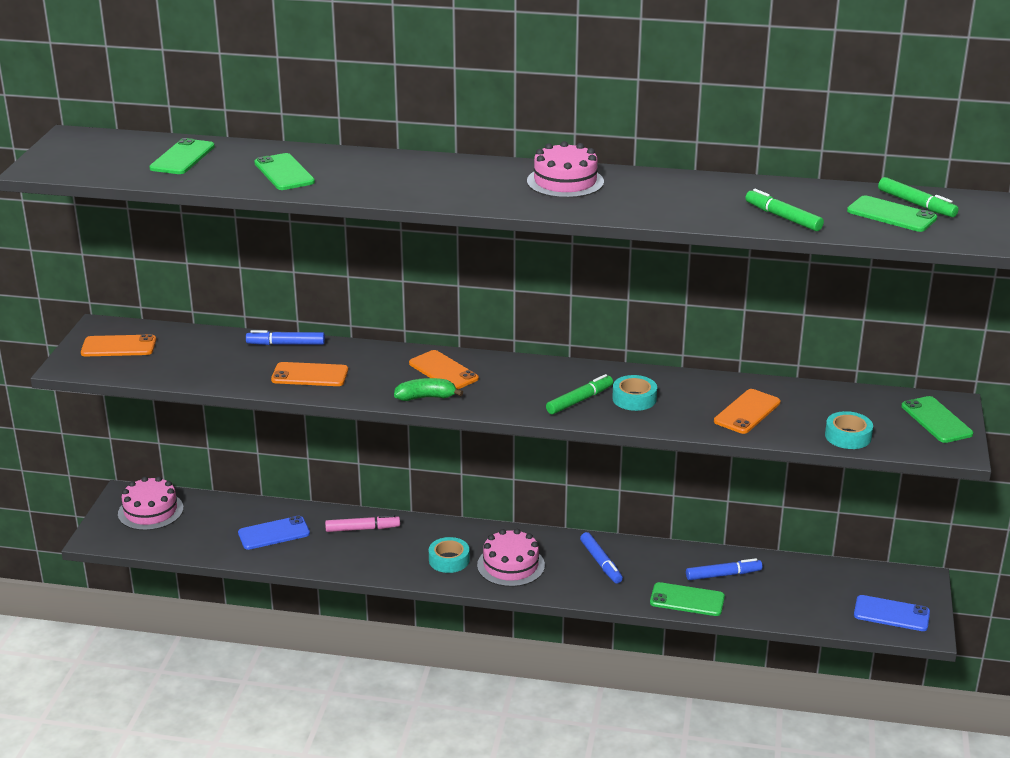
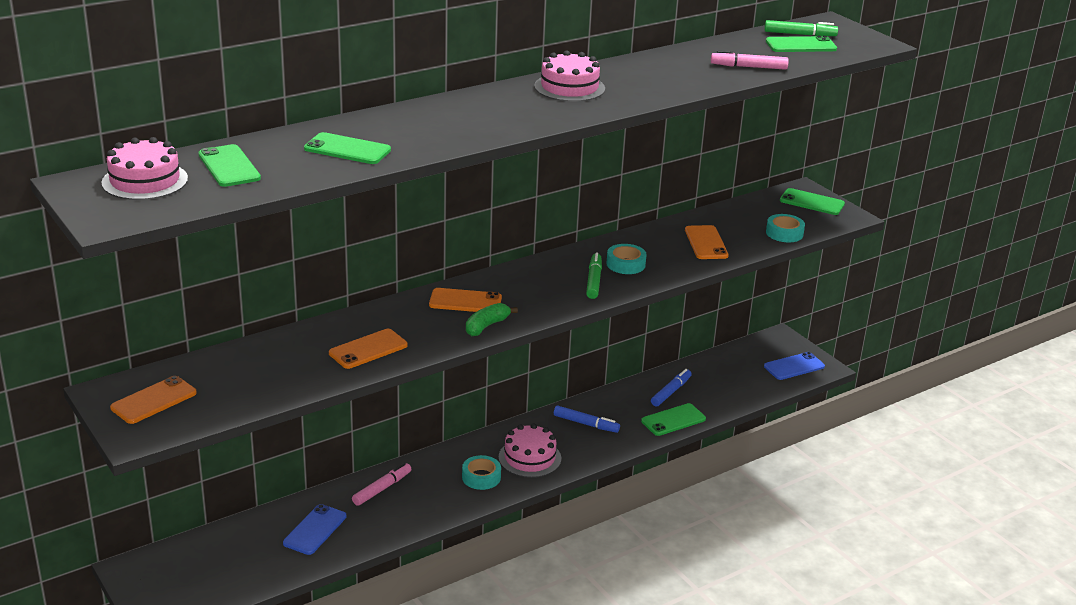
camera: 45 degrees left, 0 degrees up
(150, 511) = (175, 569): pink cake -> pink cake (145, 181)
(286, 344) = (304, 334): blue marker -> none
(783, 217) = (749, 67): green marker -> pink marker

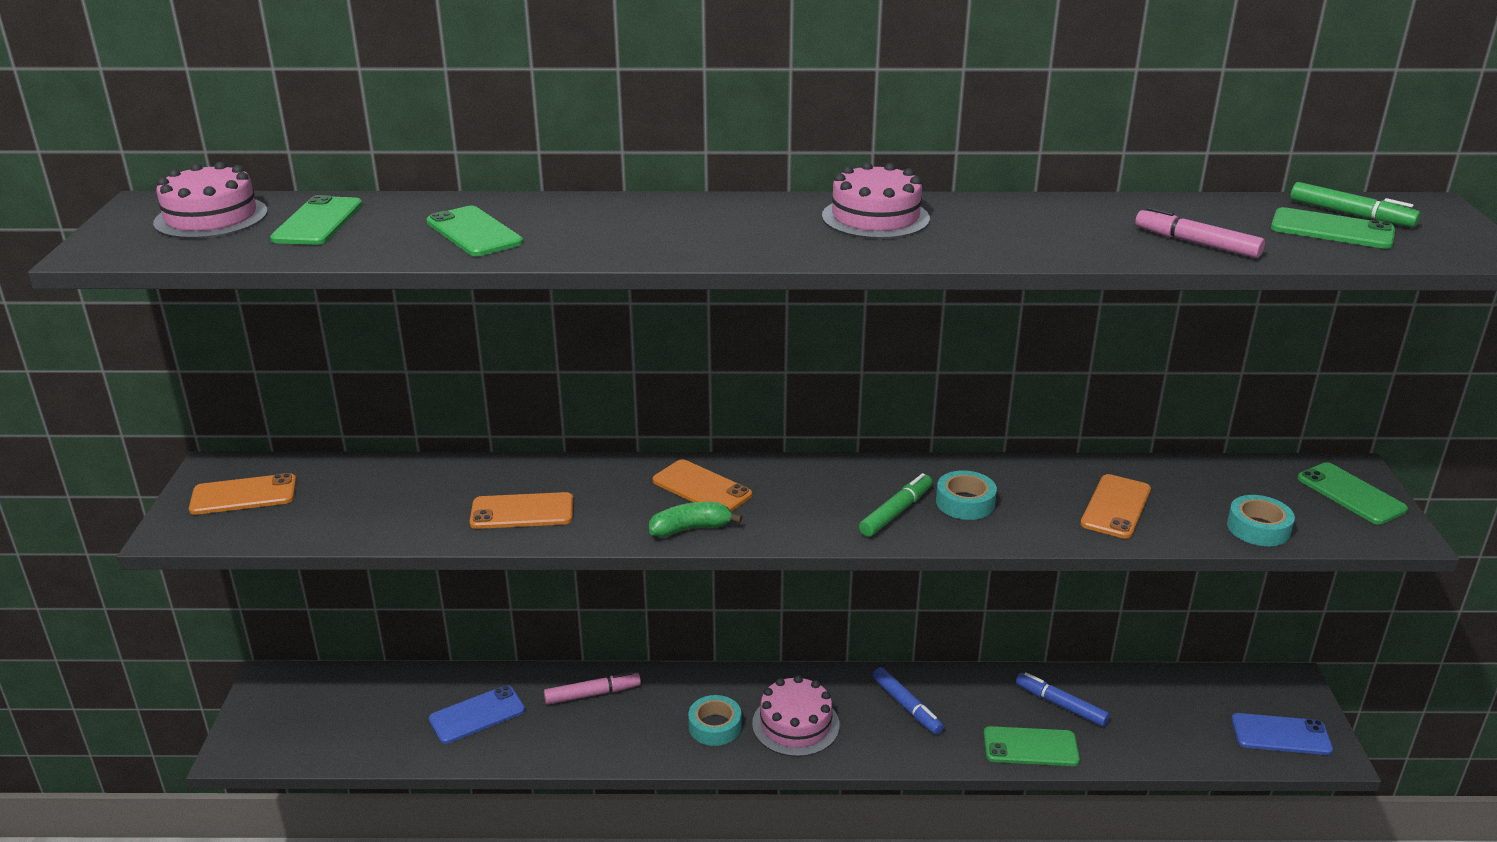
camera: 35 degrees right, 0 degrees up
(671, 392) = (1060, 705): blue marker -> blue marker turned 120 degrees counterclockwise

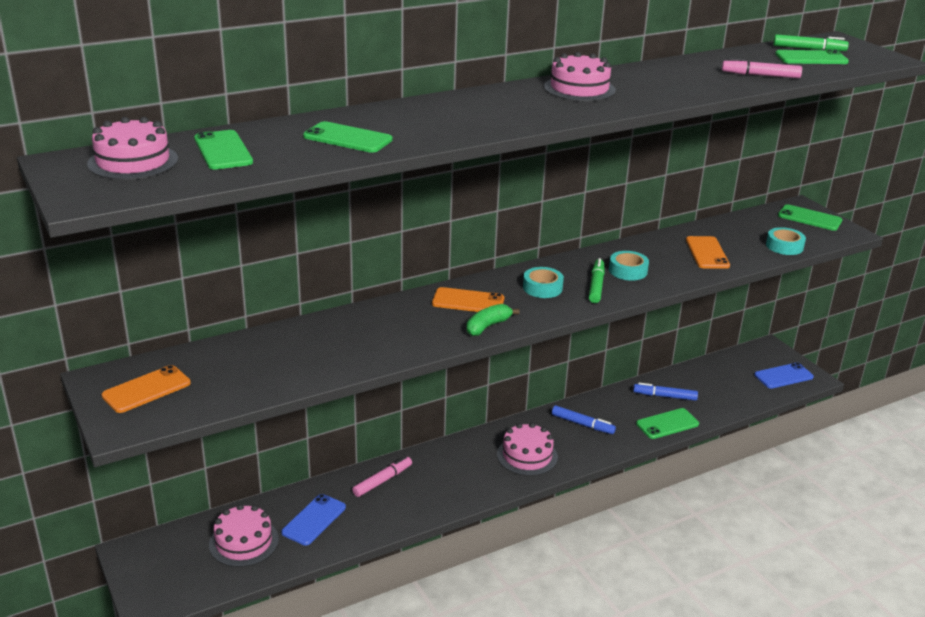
camera: 30 degrees left, 0 degrees up
(383, 713) = (244, 542): none -> pink cake
(522, 512) = (368, 345): orange phone -> none
(715, 726) = (479, 473): turquoise tape -> turquoise tape (542, 288)

